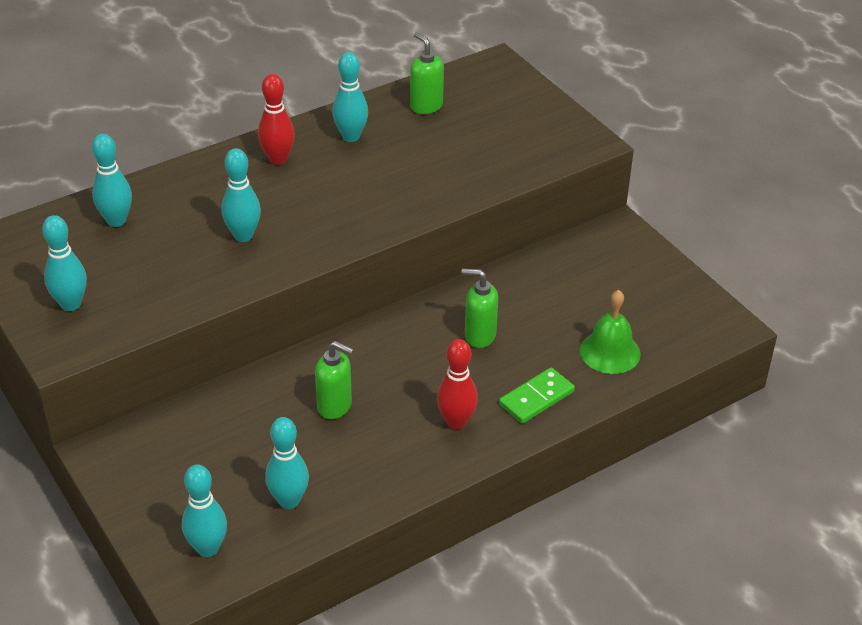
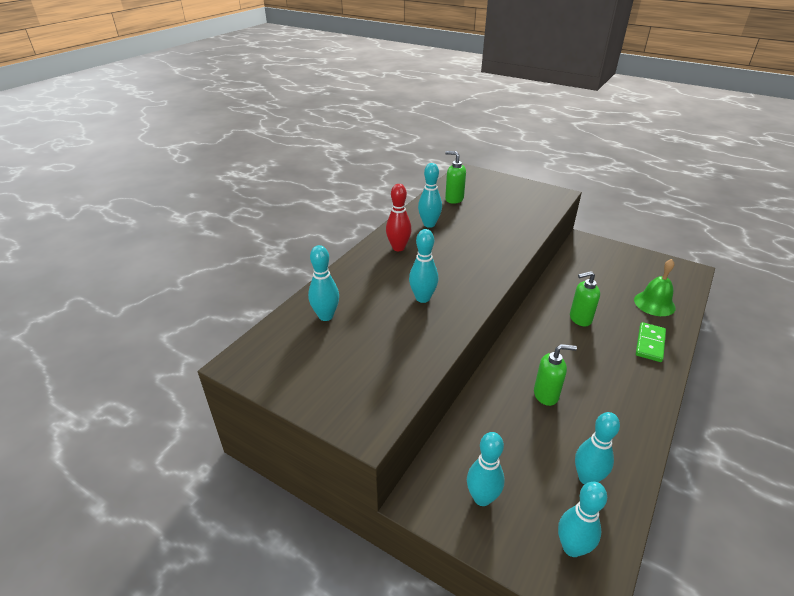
camera: 25 degrees left, 5 degrees down
(71, 304) = (343, 387): turquoise bowling pin -> turquoise bowling pin (482, 498)
(456, 422) = (625, 376): red bowling pin -> none

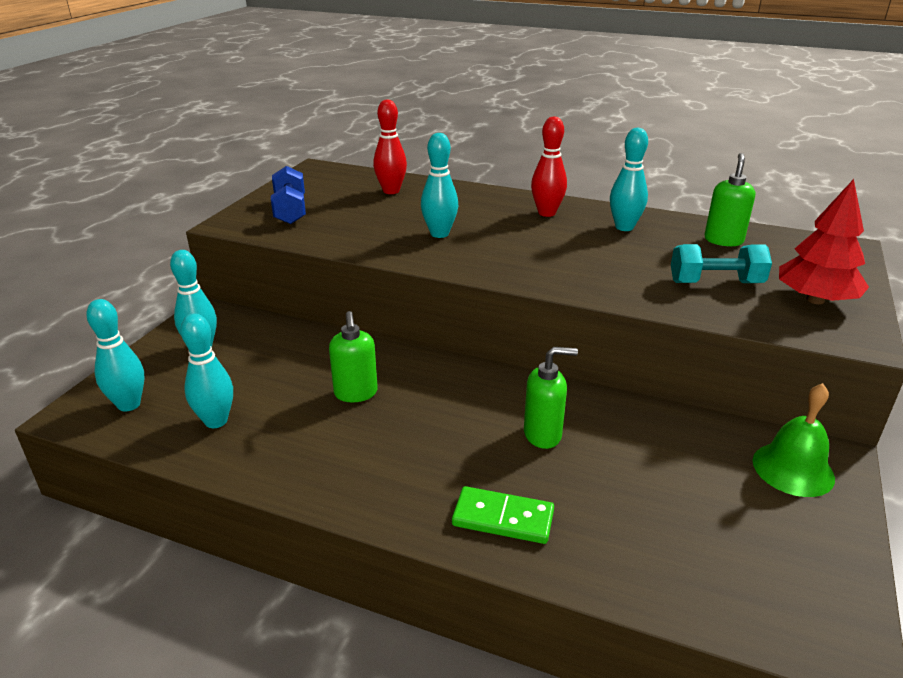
camera: 80 degrees right, 5 degrees down
(326, 316) = (391, 191): turquoise bowling pin -> red bowling pin
(349, 383) = (290, 211): none -> blue dumbbell
(505, 213) = (715, 283): none -> turquoise dumbbell
(523, 193) = (815, 300): none -> red tree
(580, 319) = (543, 434): green soap dispenser -> green soap dispenser turned 105 degrees clockwise
(654, 303) = (643, 545): green bell -> green bell (793, 469)

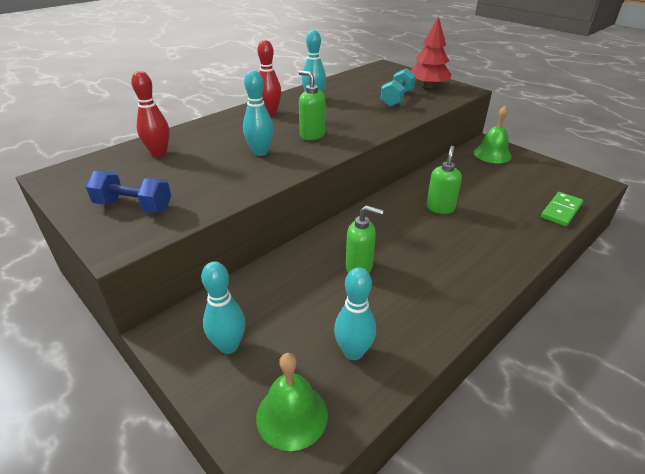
camera: 65 degrees left, 5 degrees up
(129, 404) = (292, 415): turquoise bowling pin -> green bell
(503, 518) = (506, 241): green domino -> green domino (561, 211)
(723, 240) = (354, 84): green soap dispenser -> green soap dispenser (312, 135)

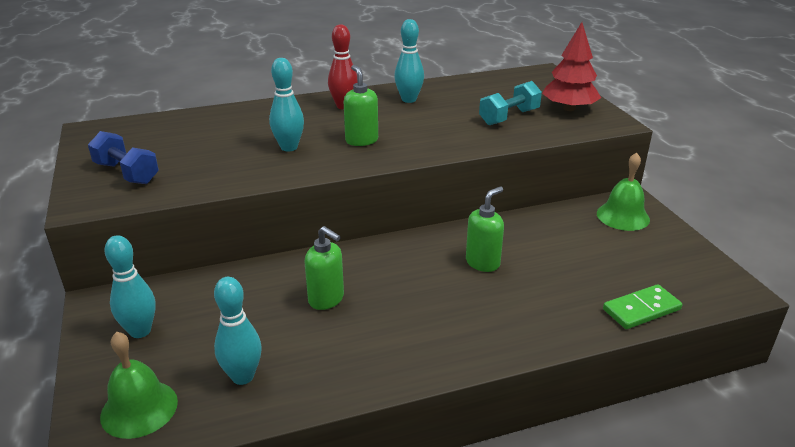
camera: 25 degrees right, 5 degrees down
(159, 153) = (195, 127): red bowling pin -> none

